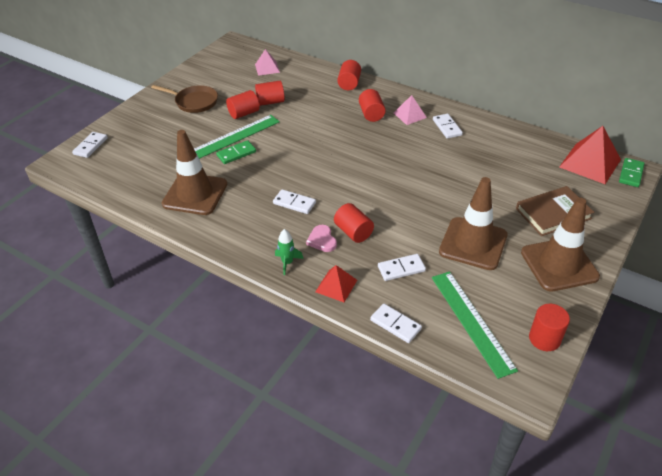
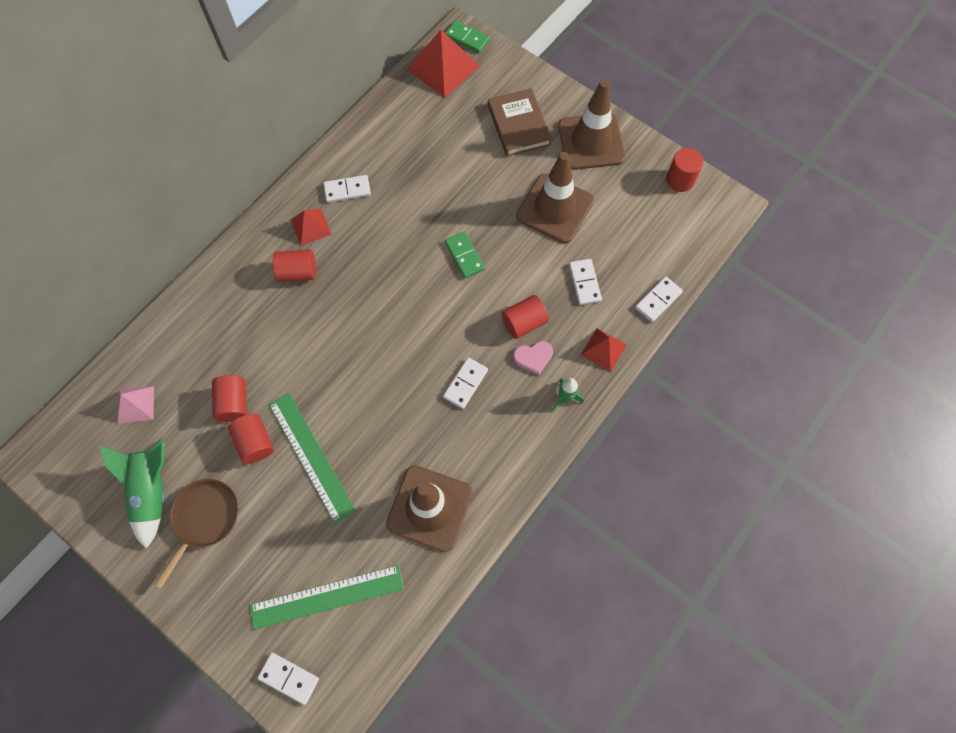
camera: 85 degrees left, 25 degrees up
(213, 82) = (153, 491): none -> green rocket
(236, 154) = (351, 454): green domino -> green domino (465, 256)
(349, 84) = (214, 291): red cylinder -> none
(410, 115) = (311, 227): pink pyramid -> red pyramid
(472, 321) = (657, 233): green ruler -> green ruler (327, 596)

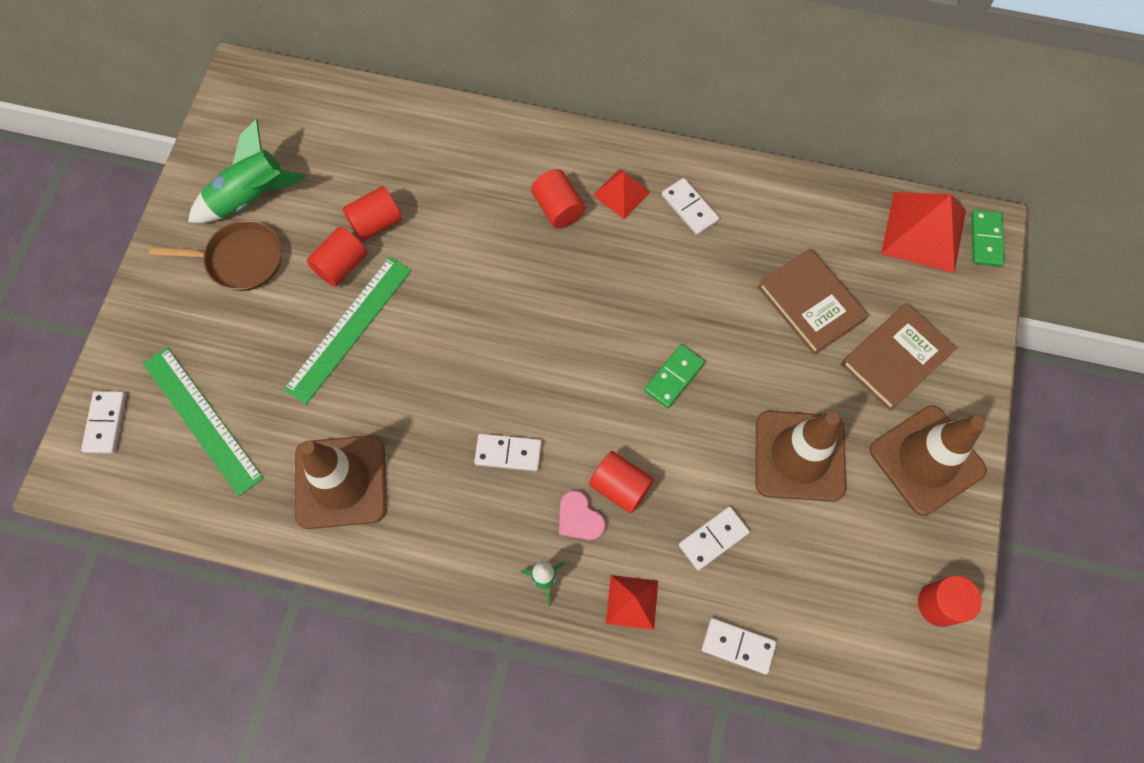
camera: 65 degrees right, 0 degrees up
(135, 404) = (334, 134): pink pyramid -> none
(456, 153) = (810, 304): none -> brown book

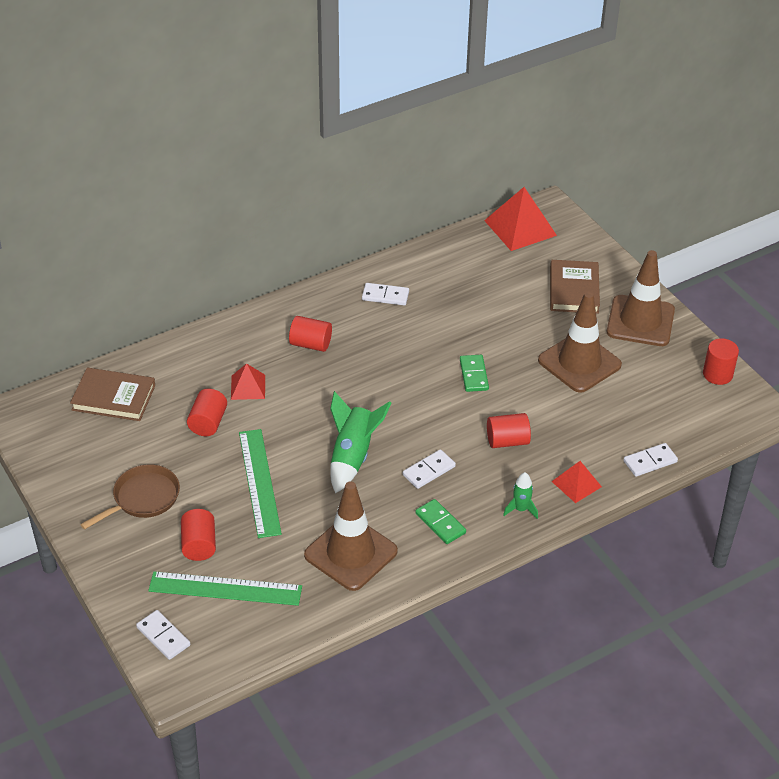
camera: 45 degrees left, 25 degrees down
(251, 197) = (107, 464): green rocket -> green rocket (353, 456)
(341, 265) = (213, 457): red cylinder -> red cylinder (199, 545)
(579, 518) = (504, 470): pink heart -> none
(621, 193) = (338, 314): red pyramid -> red pyramid (248, 387)
(713, 539) = (582, 427): white domino -> none
(810, 304) = (503, 295): brown book -> brown book (113, 398)
(985, 239) = (554, 211): green domino -> green domino (440, 523)

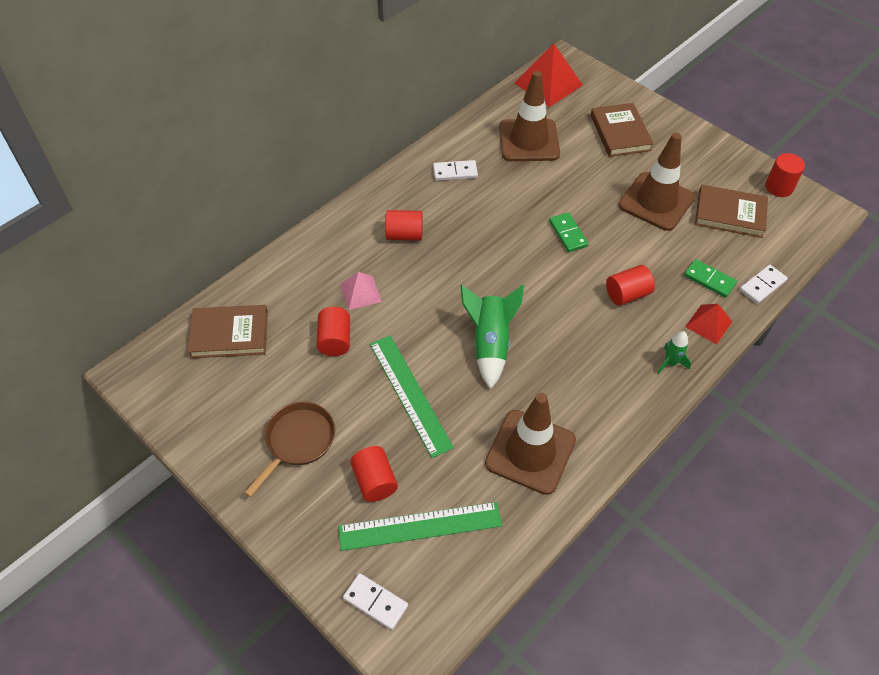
camera: 15 degrees left, 10 degrees up
(248, 387) = (360, 292): red pyramid -> pink pyramid
(429, 471) = (568, 342): white domino -> none
(440, 523) = (602, 396): green domino -> green domino (709, 280)
(640, 321) = (690, 151): brown traffic cone -> brown traffic cone (529, 141)
(651, 389) = (730, 214): none -> brown book

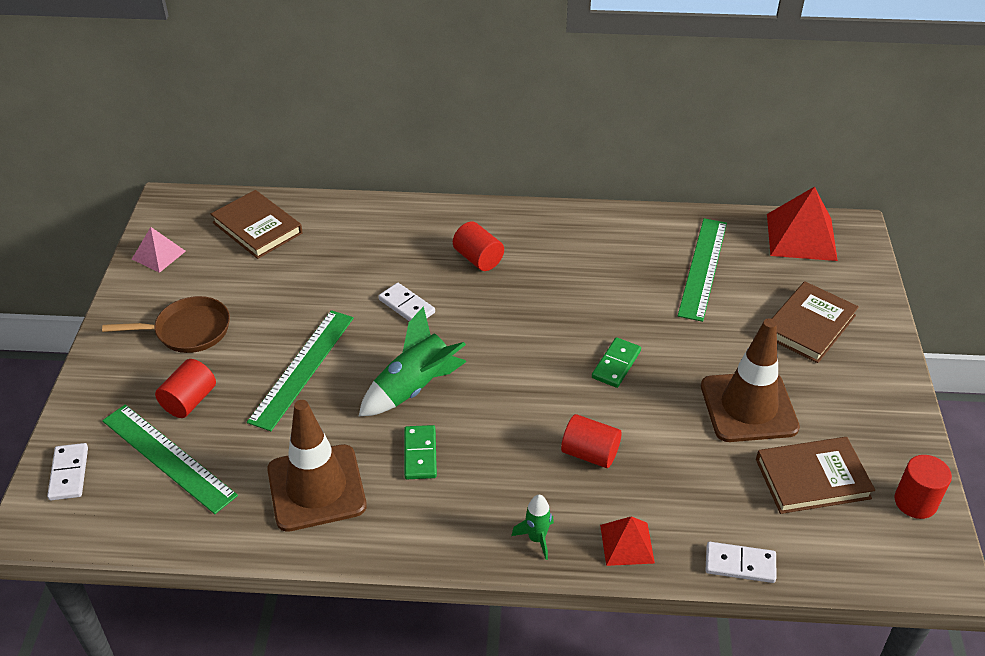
camera: 50 degrees right, 10 degrees down
(335, 340) = (313, 288): red cylinder -> none
(360, 292) = (381, 272): pink pyramid -> pink pyramid (158, 255)
(455, 172) = (595, 245): white domino -> white domino (406, 306)
(529, 141) = (703, 268): brown traffic cone -> green ruler
(709, 280) = (691, 511): green domino -> green domino (420, 454)
(730, 214) = (812, 479): brown book -> brown book turned 75 degrees counterclockwise

